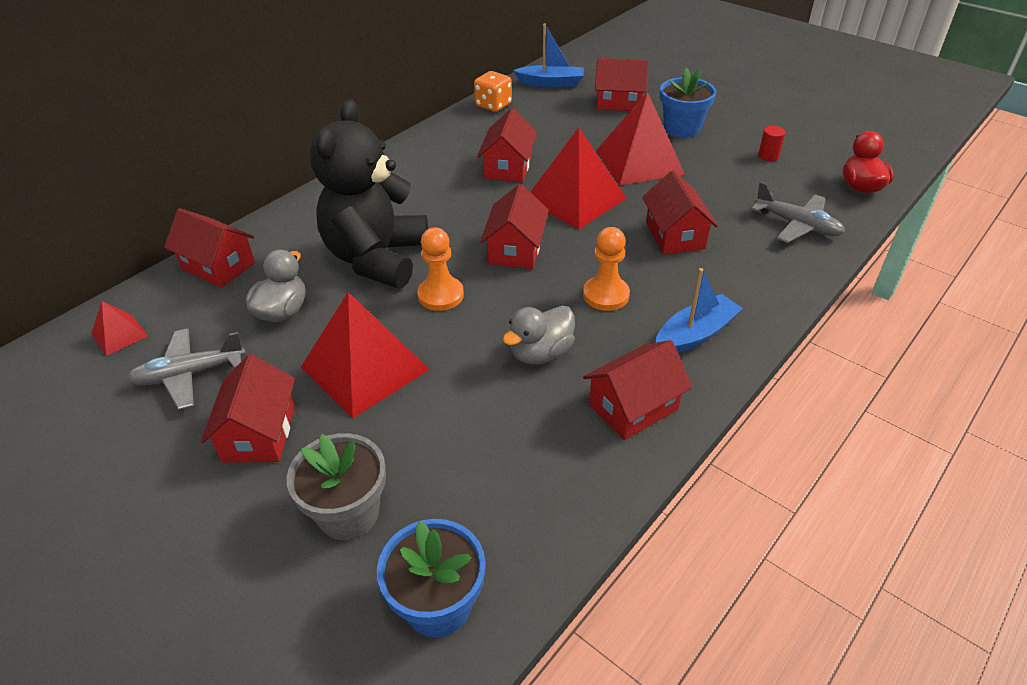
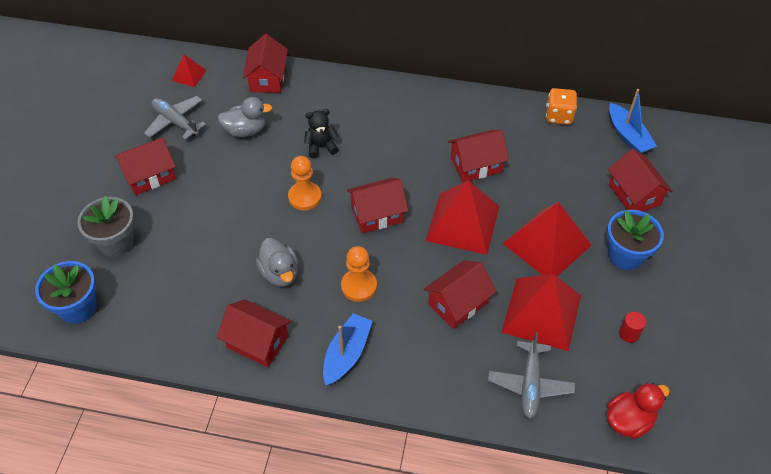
camera: 60 degrees right, 10 degrees up
(365, 368) = (220, 194): red pyramid -> red pyramid (542, 313)
(377, 258) = (321, 147): black teddy bear -> black teddy bear, size x0.42
(541, 353) = (280, 273): grey duck -> grey duck turned 135 degrees counterclockwise
(695, 335) = (347, 354): blue boat -> blue boat turned 90 degrees counterclockwise

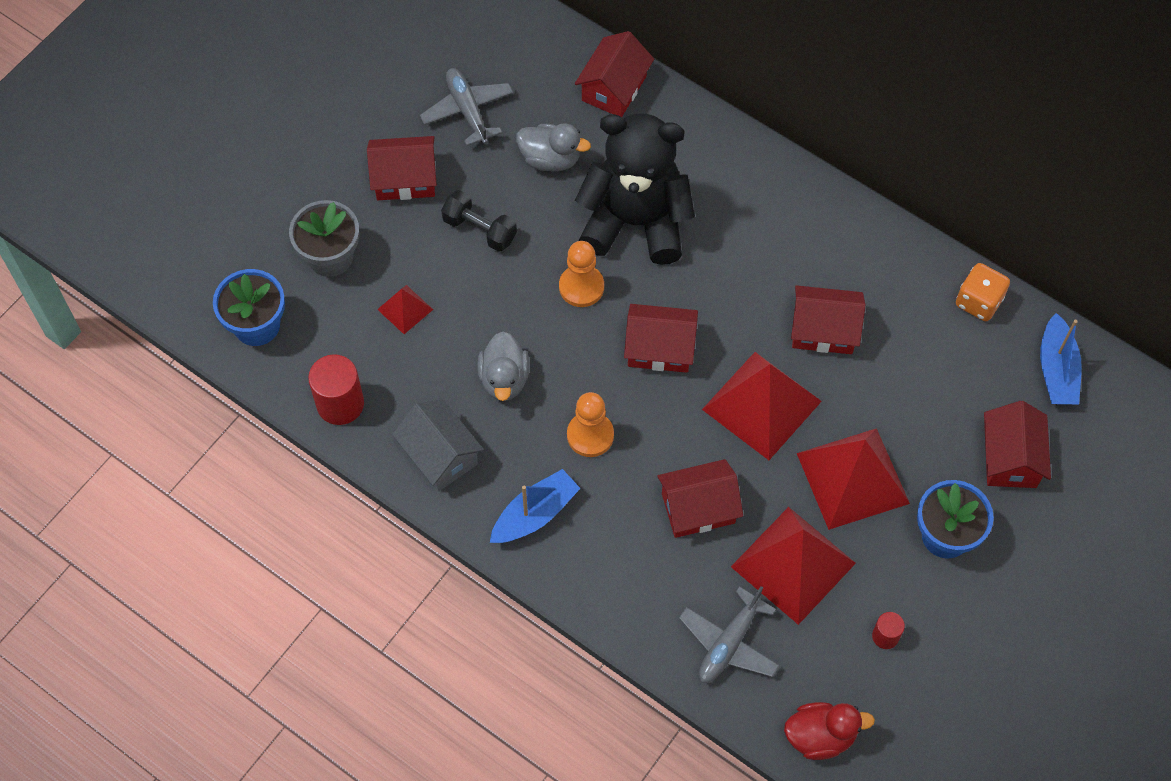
camera: 25 degrees right, 10 degrees up
(165, 336) = (340, 404): none -> red cylinder
(189, 75) = (514, 43): red pyramid -> red pyramid (405, 309)
(217, 187) = (480, 229): none -> black dumbbell
(257, 342) = (440, 455): red house -> grey house
(321, 147) = (635, 222): black teddy bear -> black teddy bear, size x2.40

